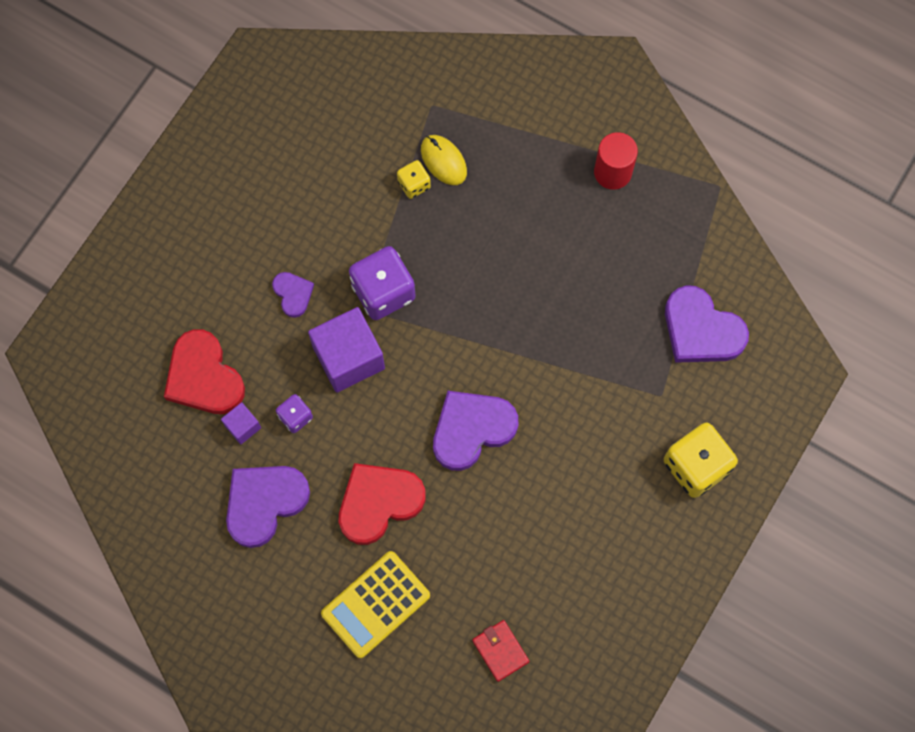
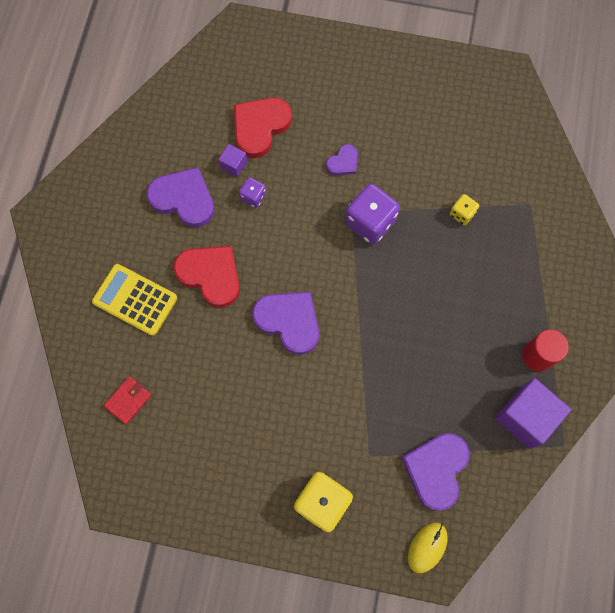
camera: 70 degrees right, 0 degrees up
(348, 358) = (310, 216): purple cube -> purple cube (525, 417)
(443, 161) = (490, 228): yellow mouse -> yellow mouse (427, 547)

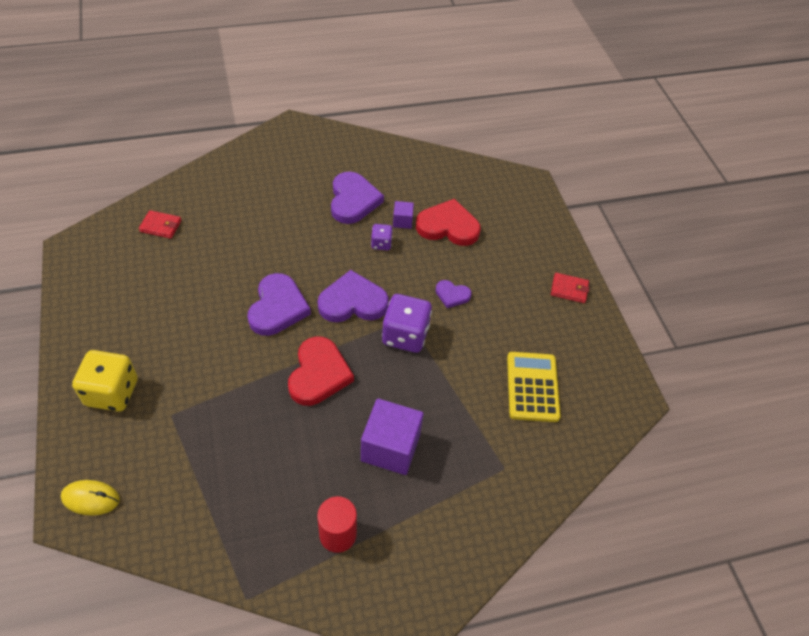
camera: 60 degrees right, 20 degrees down
(135, 300) = (249, 201): yellow calculator -> yellow calculator (532, 387)
(210, 275) = (294, 240): red heart -> red heart (318, 374)
(381, 62) = (569, 289): none -> red wallet
(436, 470) = (175, 478): purple heart -> purple heart (353, 302)
(462, 214) = (457, 408): yellow dice -> none
(525, 417) = (264, 546): purple cube -> purple cube (390, 447)

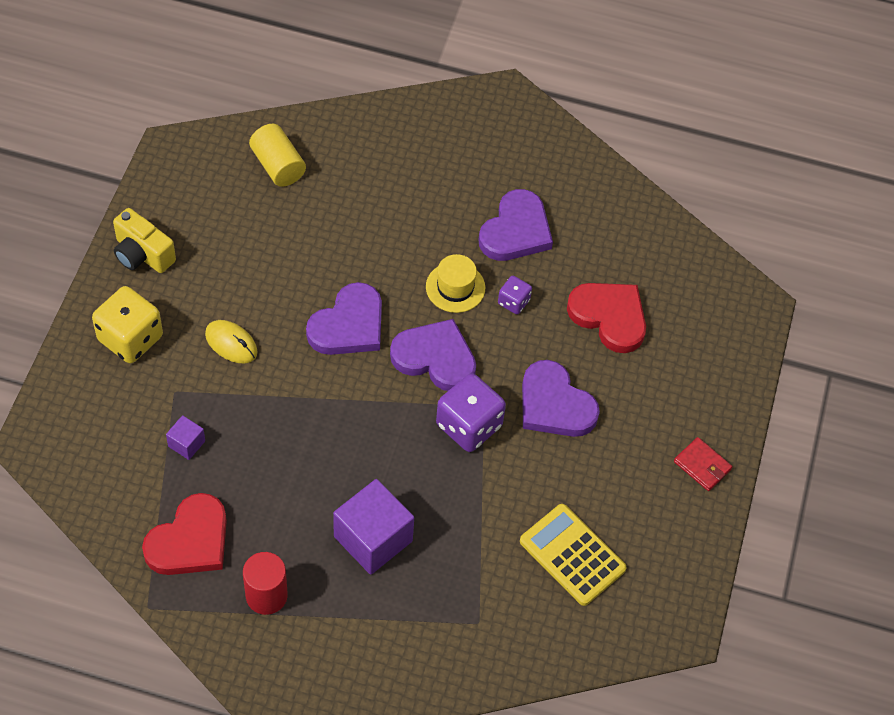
camera: 30 degrees right, 5 degrees up
(88, 327) = (142, 254): none -> yellow camera
(91, 498) = (58, 437): yellow mouse -> yellow mouse (231, 343)
(161, 226) = (278, 166): red wallet -> yellow cylinder
(318, 374) = (347, 422): red heart -> red heart (190, 541)
(336, 251) = (455, 287): none -> yellow hat
(402, 221) = (558, 285): purple cube -> purple cube (186, 444)
(452, 295) = (555, 404): purple heart -> purple heart, size x1.89
(532, 387) = (572, 555): yellow calculator -> yellow calculator turned 75 degrees counterclockwise

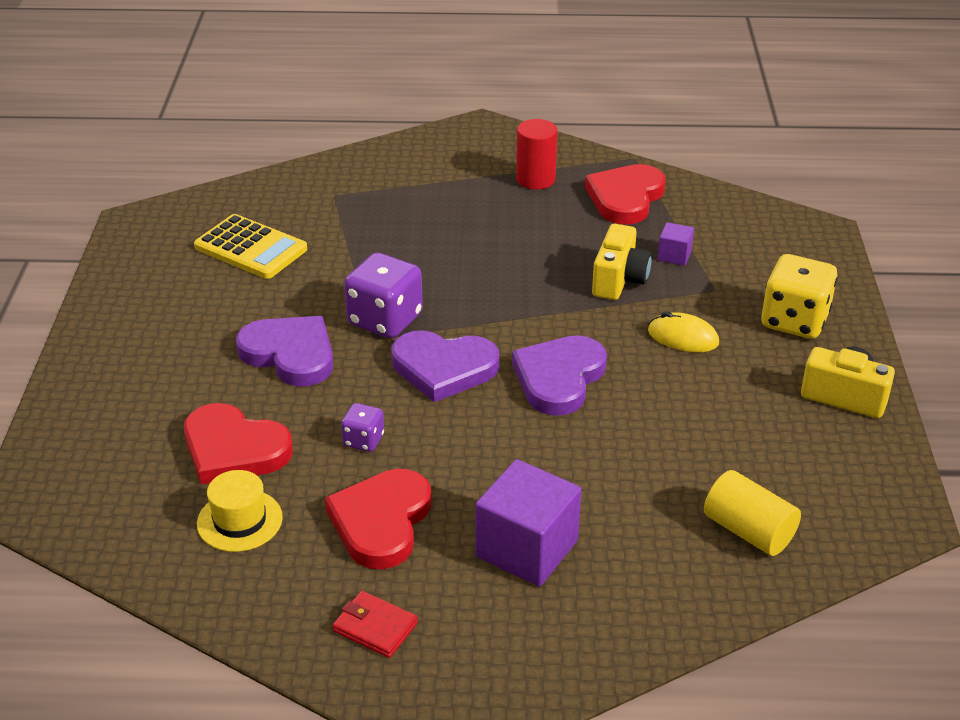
camera: 170 degrees right, 20 degrees down
(251, 424) = (619, 280): none -> yellow camera
(373, 539) = (454, 226): purple cube -> purple cube (527, 548)
(455, 287) = (444, 440): yellow hat -> yellow hat (239, 520)
(516, 231) = (381, 522): purple heart -> red heart
(702, 465) = (111, 335): red wallet -> red wallet (375, 627)

